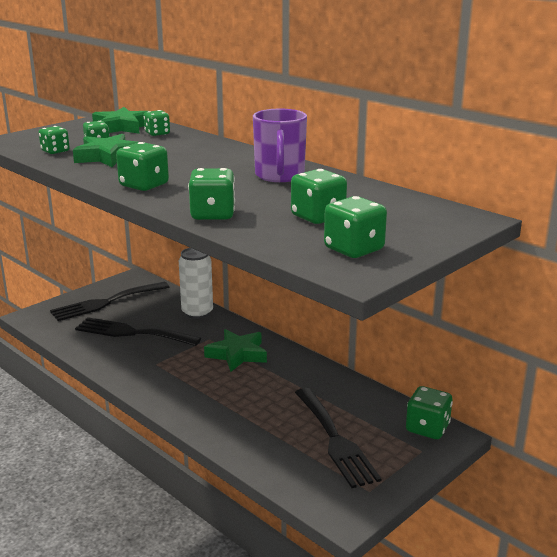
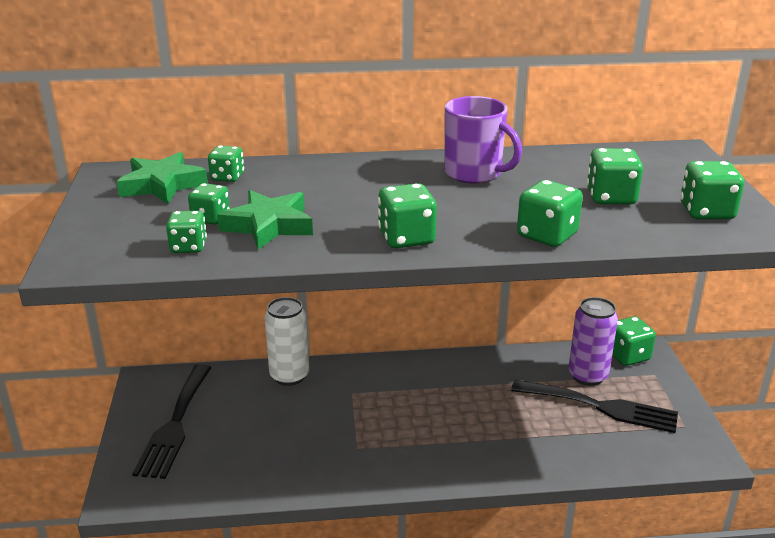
camera: 50 degrees left, 5 degrees up
(132, 333) = (271, 436): black fork -> none
(237, 354) = (403, 390): green star -> none
(368, 419) = (587, 376): none -> purple can

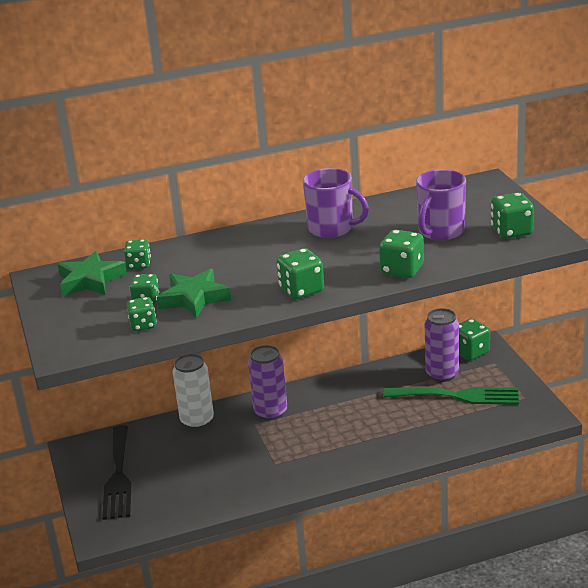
camera: 10 degrees left, 0 degrees up
(374, 382) = (270, 412): none -> purple can
(601, 407) = (458, 396): black fork -> green fork
(611, 197) = (440, 231): green dice -> purple mug

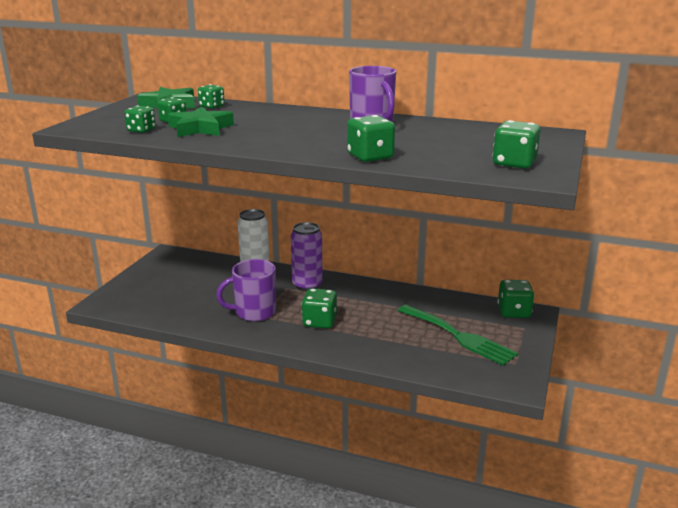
camera: 35 degrees right, 5 degrees down
(118, 476) = (162, 278): black fork -> none
(301, 290) = (274, 145): green dice -> green dice (319, 322)
(440, 231) = (451, 147): purple mug -> purple mug (254, 312)
(442, 374) = (468, 316): purple can -> none

